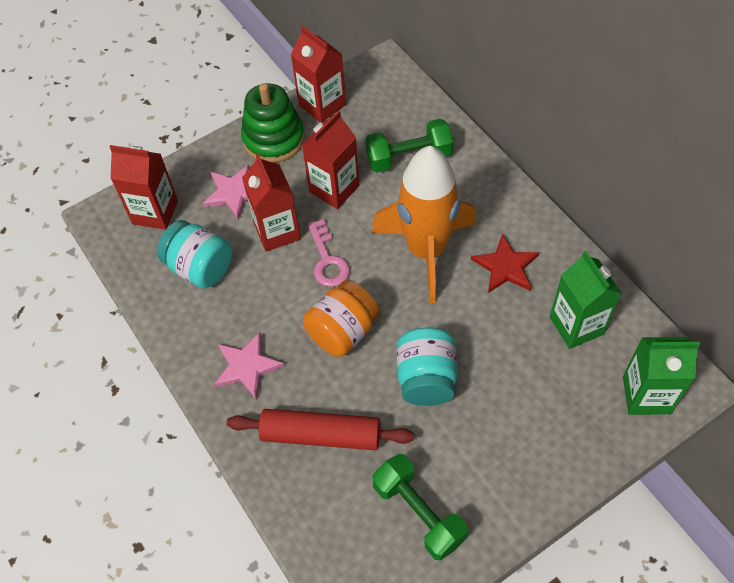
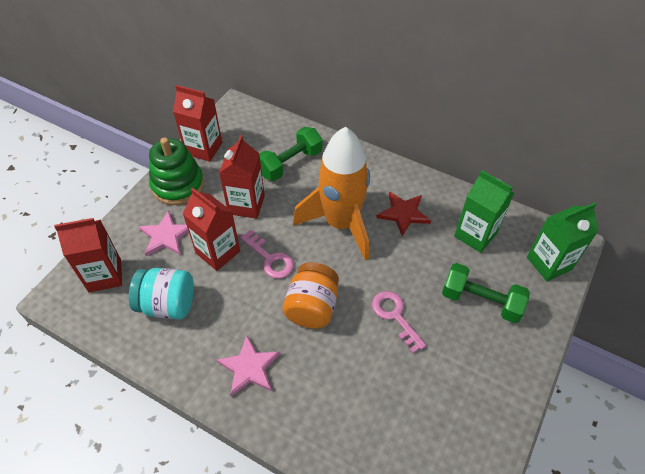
camera: 30 degrees left, 5 degrees down
(321, 435) = (340, 396): red rolling pin -> none
(418, 513) = (450, 422): green dumbbell -> green dumbbell (481, 301)
(426, 378) = (395, 316): turquoise jar -> pink key

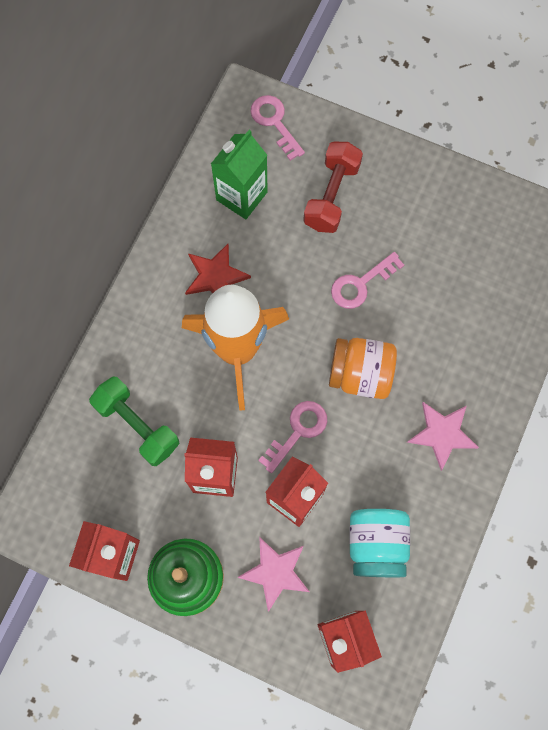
camera: 95 degrees left, 20 degrees up
(481, 301) = (331, 196): green dumbbell -> red dumbbell
(549, 263) = (274, 122): green carton -> pink key

